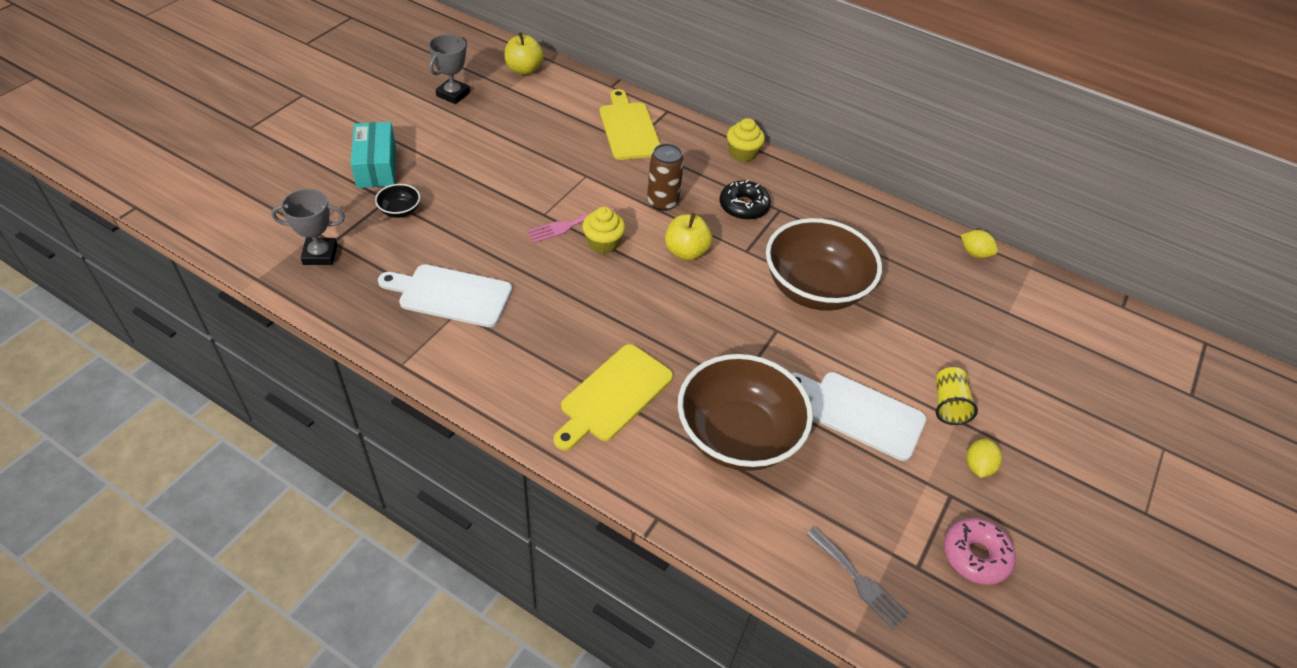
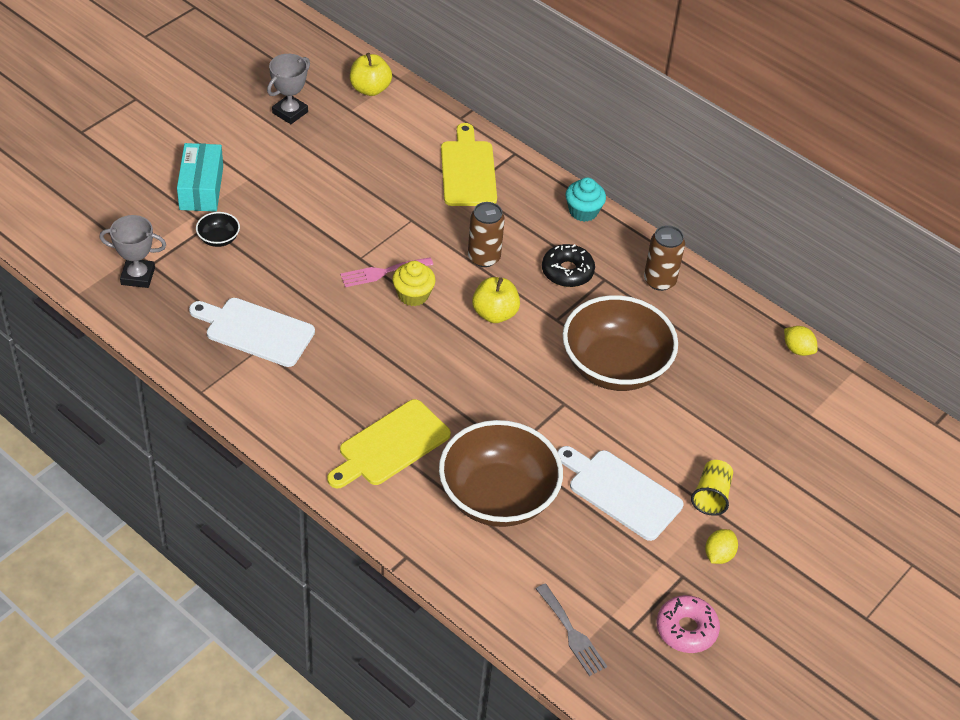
camera: 10 degrees right, 0 degrees up
(742, 153) = (583, 211): yellow cupcake -> turquoise cupcake
(830, 206) = (659, 281): none -> brown can

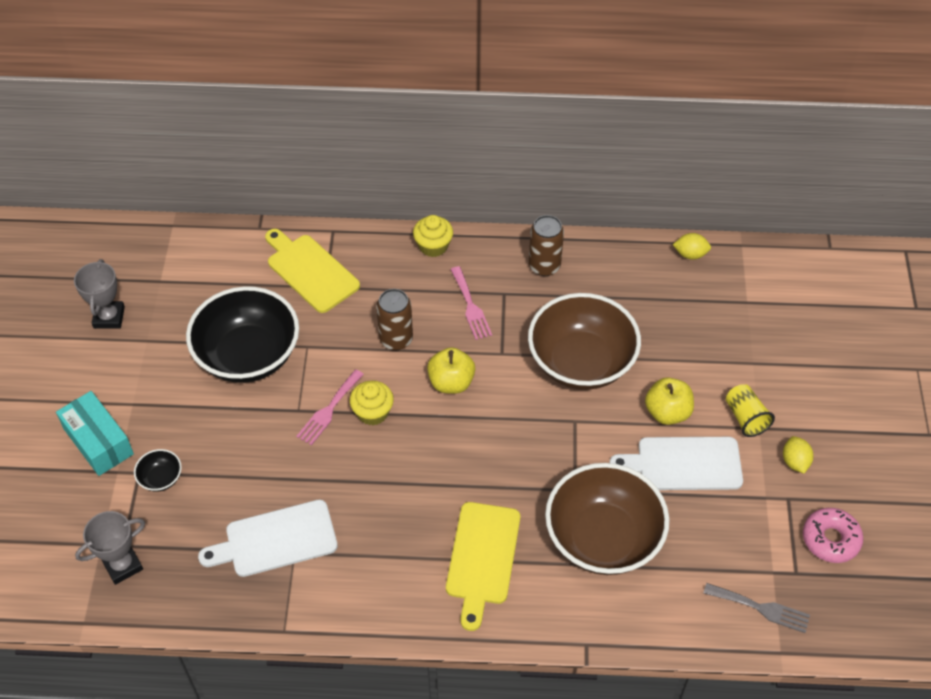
camera: 35 degrees left, 5 degrees up
(362, 199) = (248, 355): none -> black bowl
(370, 89) = (158, 250): yellow apple -> yellow apple (667, 412)
(567, 271) = (470, 306): black donut -> pink fork
(583, 211) = (433, 246): turquoise cupcake -> yellow cupcake

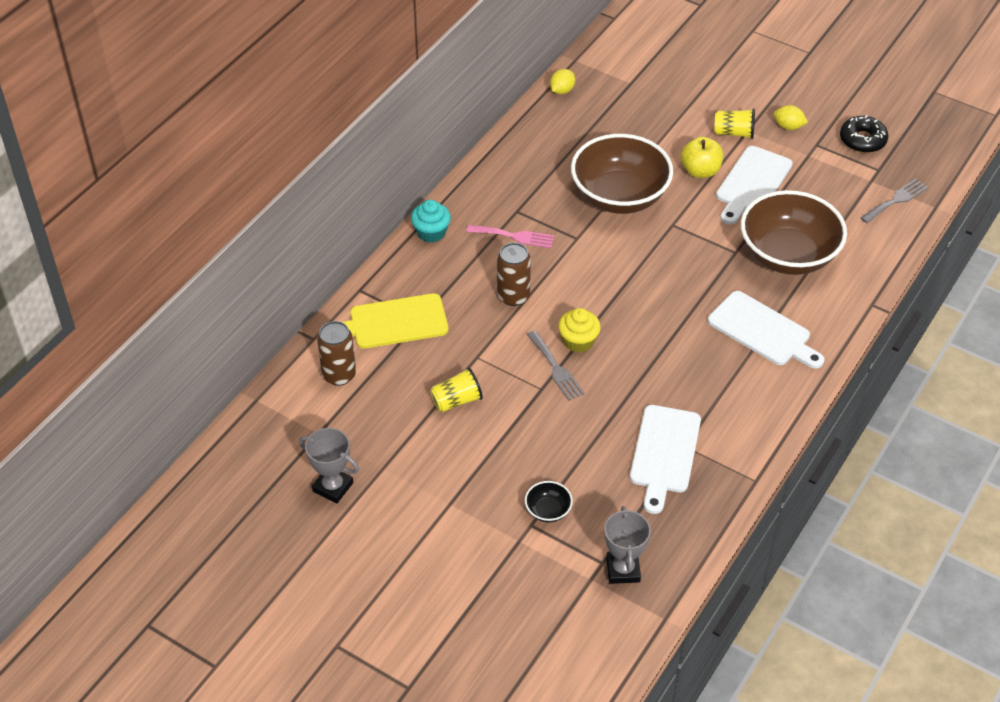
camera: 60 degrees left, 5 degrees down
(98, 441) = (475, 543): turquoise box -> none
(248, 355) = (456, 400): black bowl -> yellow cup
(329, 410) = (556, 368): pink fork -> grey fork
(433, 246) = (431, 232): yellow cupcake -> turquoise cupcake
(451, 382) = (583, 280): yellow apple -> none
(482, 558) = (762, 331): yellow cutting board -> white cutting board
(544, 266) = (507, 175): brown can -> brown can (339, 375)
(830, 539) = (862, 140): pink donut -> black donut

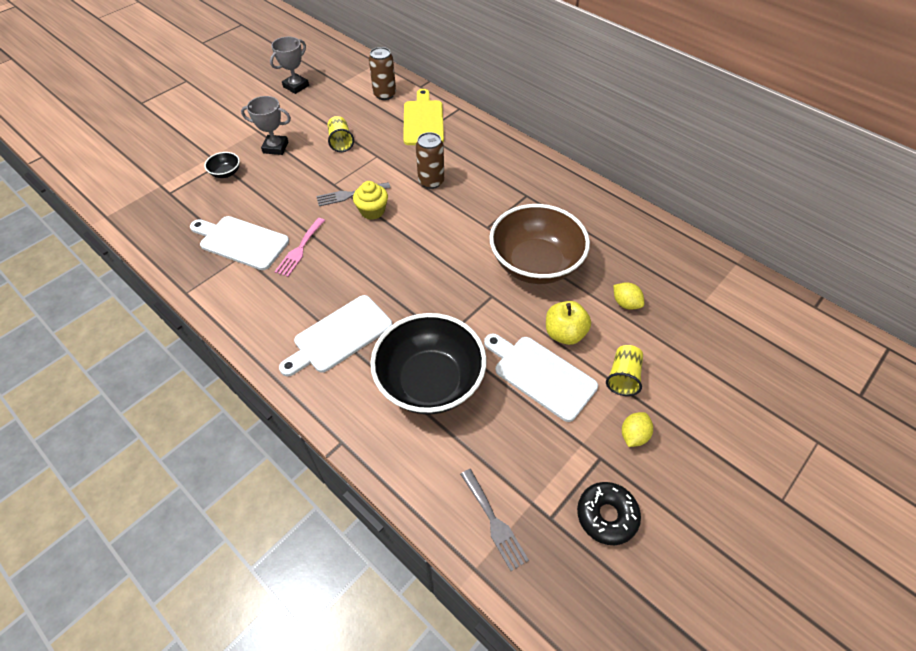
camera: 100 degrees right, 5 degrees up
(431, 232) = (510, 146): turquoise cupcake -> none
(514, 236) = (497, 190): pink fork -> pink fork (299, 249)
(562, 90) = (688, 246): yellow lemon -> yellow lemon (625, 303)
(623, 570) = (156, 202): grey trophy -> grey trophy (275, 147)
(788, 255) = (430, 381): brown bowl -> black bowl

